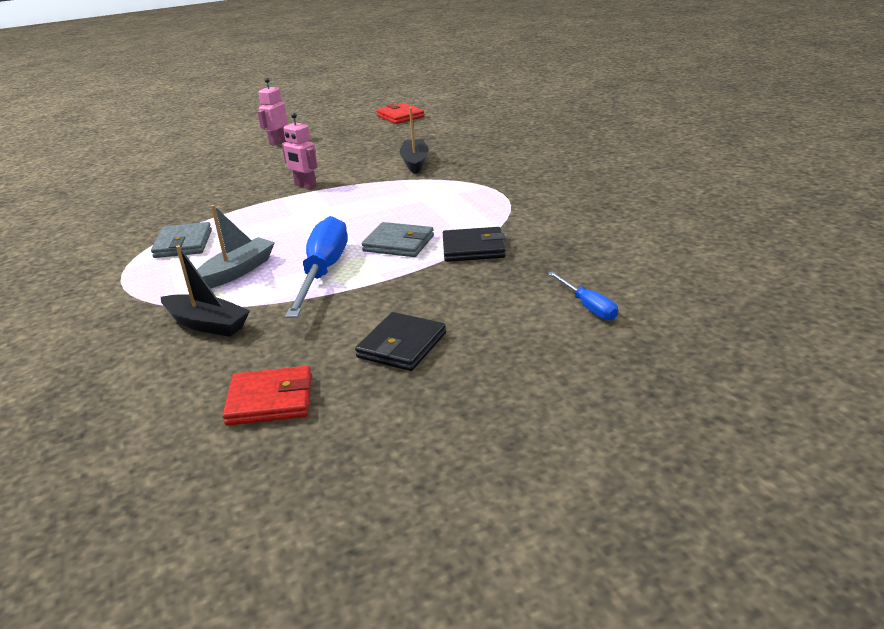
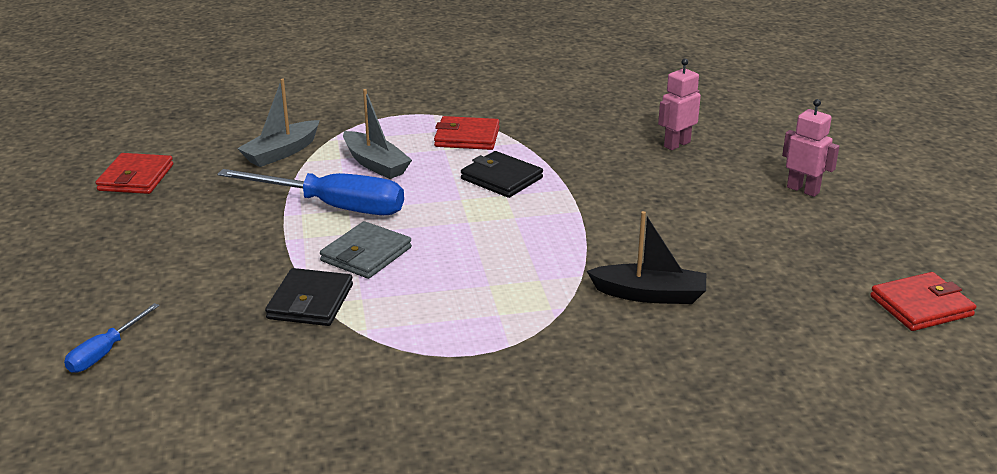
camera: 100 degrees right, 0 degrees up
(183, 244) = (467, 137): grey wallet -> red wallet
(207, 324) = (281, 152): black boat -> grey boat
(305, 186) = (598, 205): pink robot -> pink robot (676, 144)
(402, 345) = (150, 236): black wallet -> black wallet (501, 178)
(588, 307) = (105, 352): blue screwdriver -> blue screwdriver turned 45 degrees counterclockwise

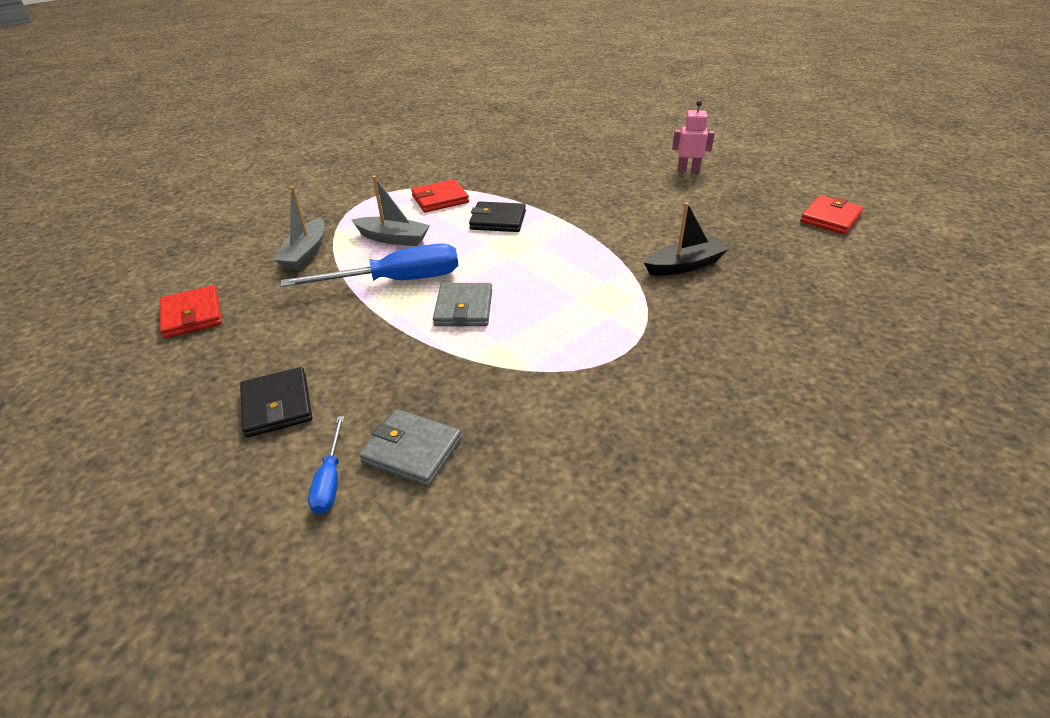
camera: 30 degrees left, 10 degrees up
(188, 357) = (412, 450): none -> grey wallet
(310, 302) = (462, 361): black wallet -> black wallet (277, 405)
(676, 144) = (583, 164): pink robot -> none

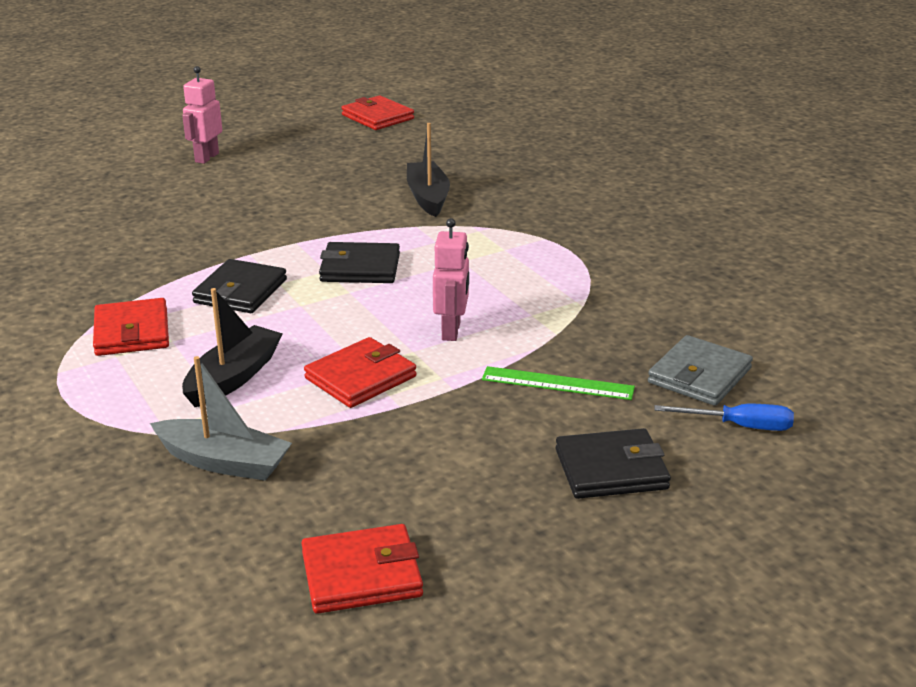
camera: 80 degrees left, 10 degrees down
(393, 238) = (234, 377): grey boat -> black boat
(394, 367) = (557, 383): none -> green ruler
(396, 281) = (360, 377): blue screwdriver -> red wallet
(464, 308) = (452, 331): grey wallet -> pink robot
(547, 256) = (360, 268): none -> black wallet

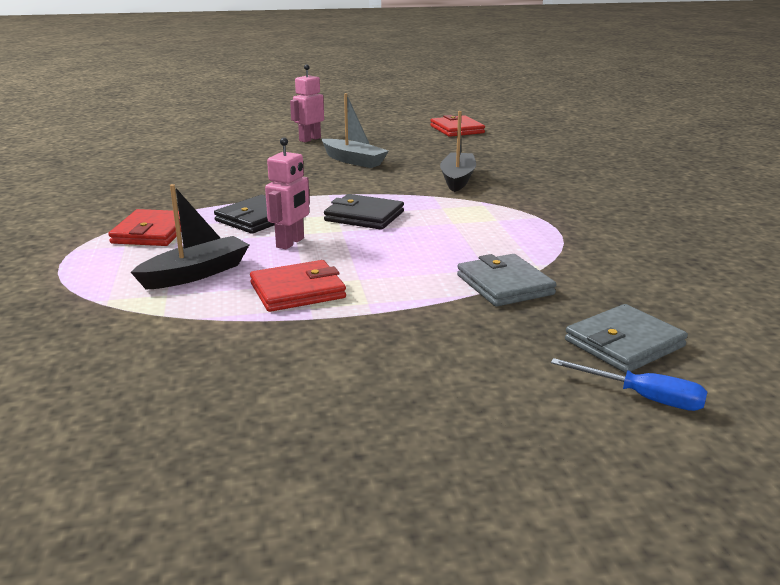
camera: 20 degrees right, 5 degrees down
(224, 462) = (127, 333): grey boat -> grey boat (353, 161)
(361, 574) = (151, 454): red wallet -> none
(452, 331) = (405, 270): pink robot -> pink robot (290, 243)
(557, 383) = (473, 325): green ruler -> none
(560, 331) = (504, 285): none -> grey wallet
(611, 469) = (475, 410): black wallet -> none

